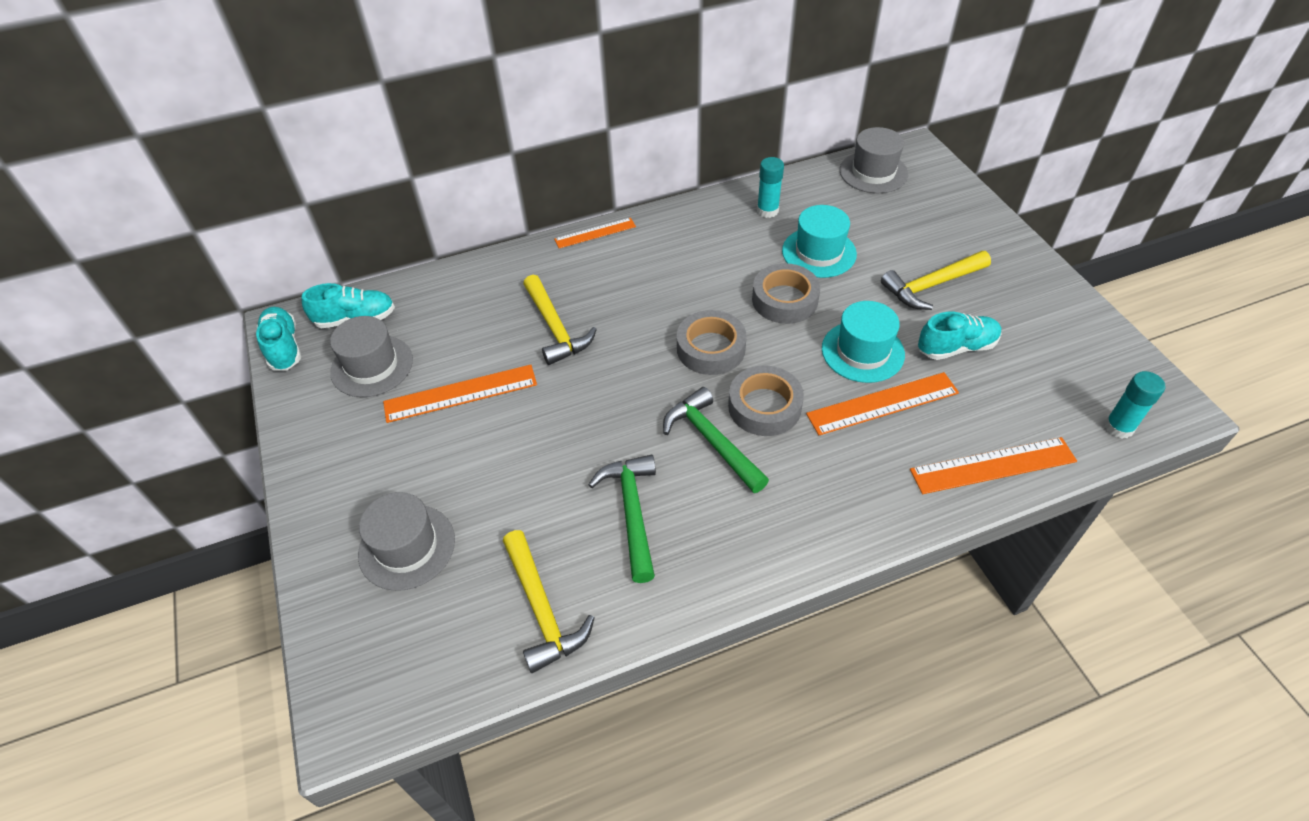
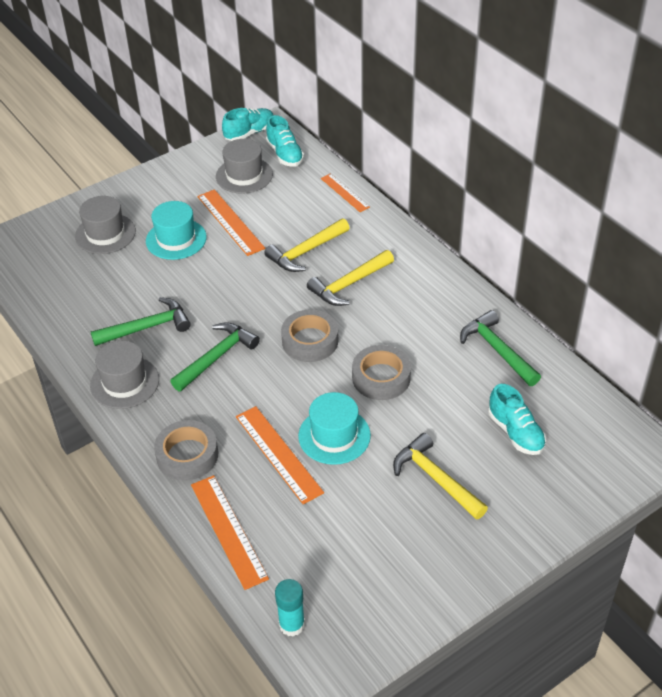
camera: 75 degrees right, 5 degrees down
(542, 609) = (69, 302): yellow hammer -> yellow hammer (349, 284)
(595, 233) = (421, 248): orange ruler -> orange ruler (344, 192)
(764, 406) = (257, 381): grey tape -> grey tape (187, 455)
(767, 210) = (497, 350): turquoise glue stick -> green hammer
(819, 252) = (452, 393): turquoise hat -> turquoise hat (176, 239)
(873, 172) = (594, 421): grey hat -> grey hat (124, 382)
(956, 347) = (358, 501): turquoise shoe -> turquoise shoe (515, 432)

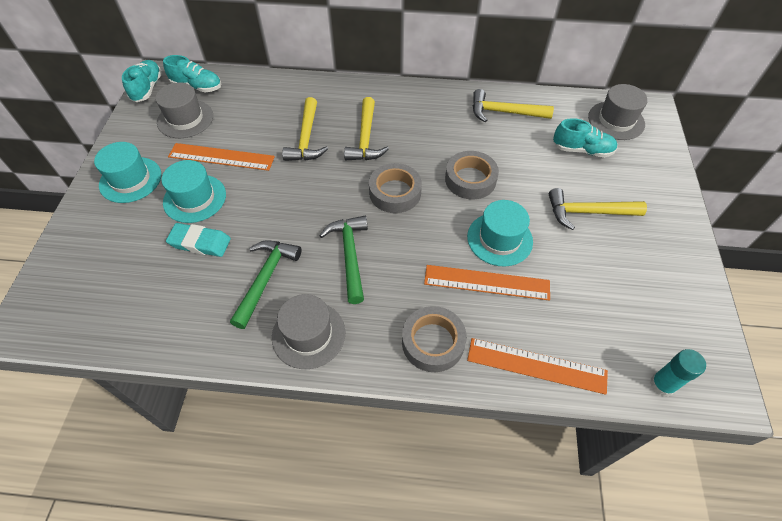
camera: 50 degrees left, 10 degrees up
(105, 234) = (125, 238): grey hat -> grey hat (616, 120)
(141, 272) = (200, 242): none -> turquoise eraser
(155, 196) = (130, 180): none -> turquoise hat
(344, 192) = (277, 84): orange ruler -> none
(497, 350) = (504, 112): green hammer -> yellow hammer

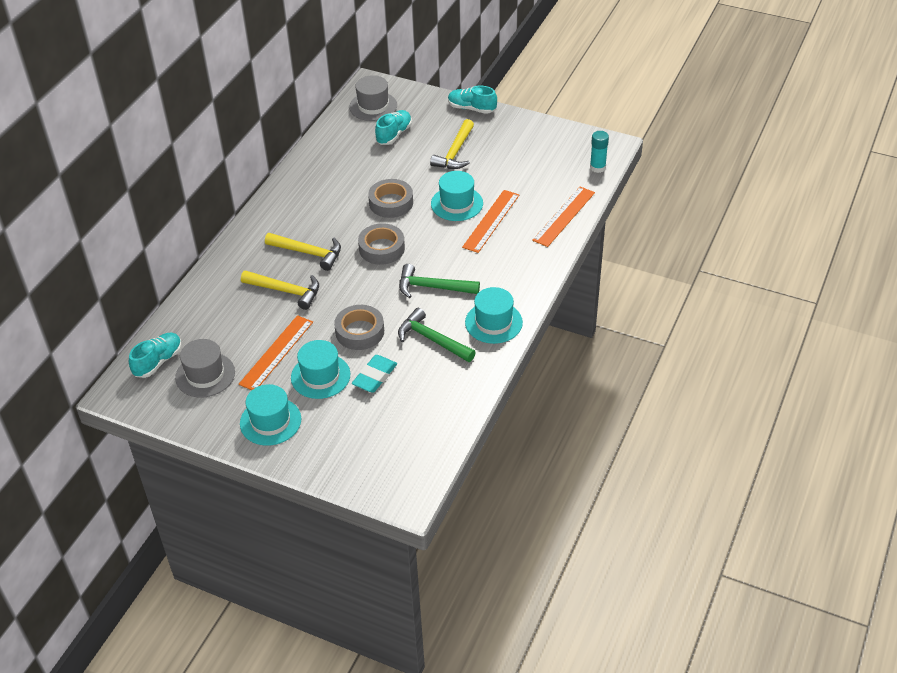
camera: 70 degrees left, 10 degrees down
(147, 88) = (135, 402): turquoise shoe -> turquoise shoe (471, 108)
(308, 334) = (493, 322): grey hat -> turquoise hat
(433, 342) = (527, 260): grey tape -> grey tape (360, 332)
(504, 112) = (327, 163): yellow hammer -> none

